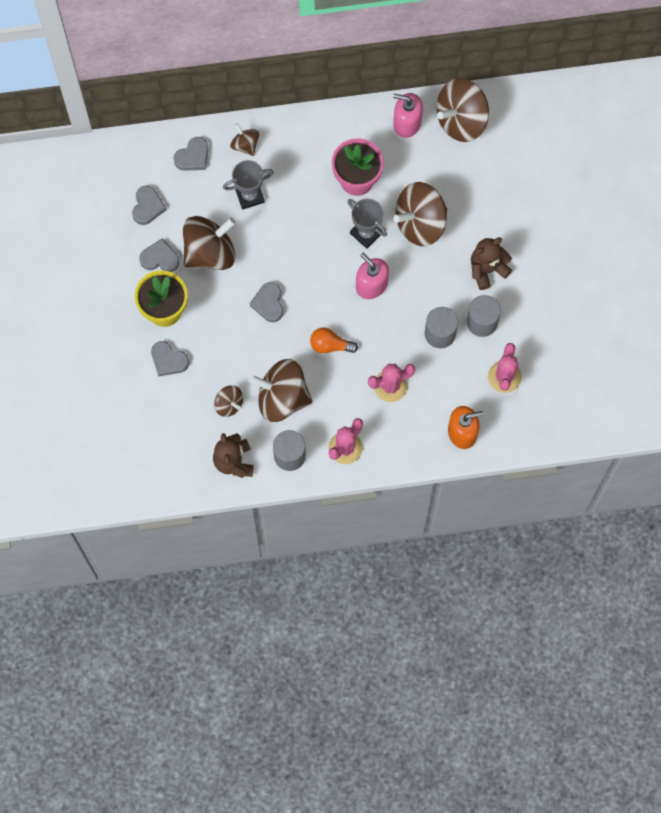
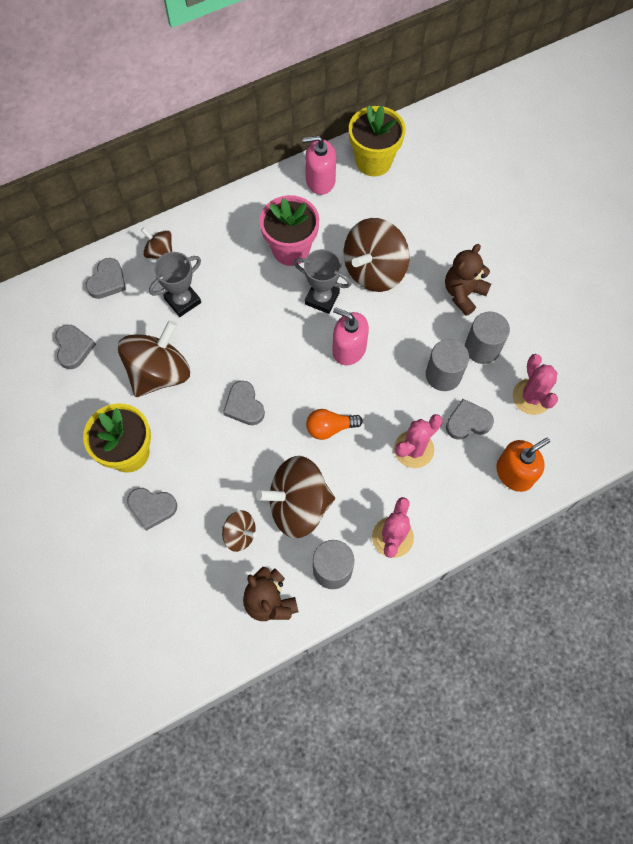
camera: 20 degrees left, 5 degrees down
(160, 258) = (105, 398): grey heart -> grey heart (467, 422)
(461, 120) = (373, 161): brown spinning top -> yellow flower pot

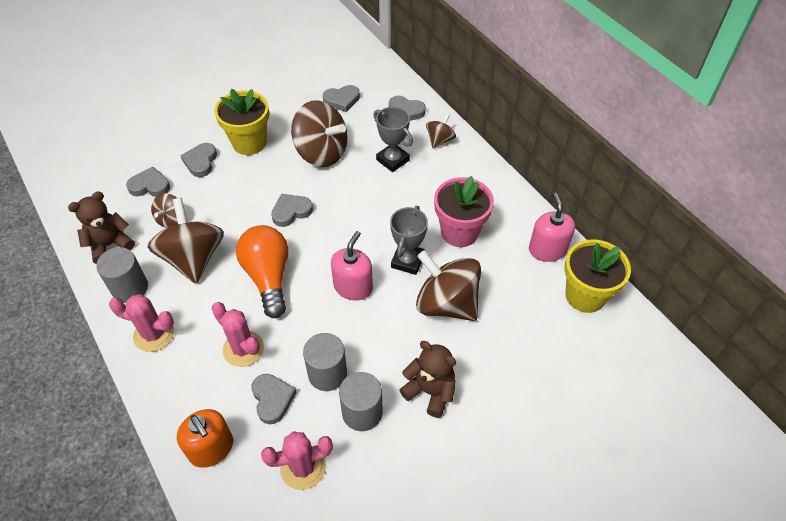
camera: 85 degrees right, 15 degrees down
(183, 565) = (150, 186): none -> grey heart
(330, 428) = (268, 277): orange light bulb -> orange light bulb, size x1.73

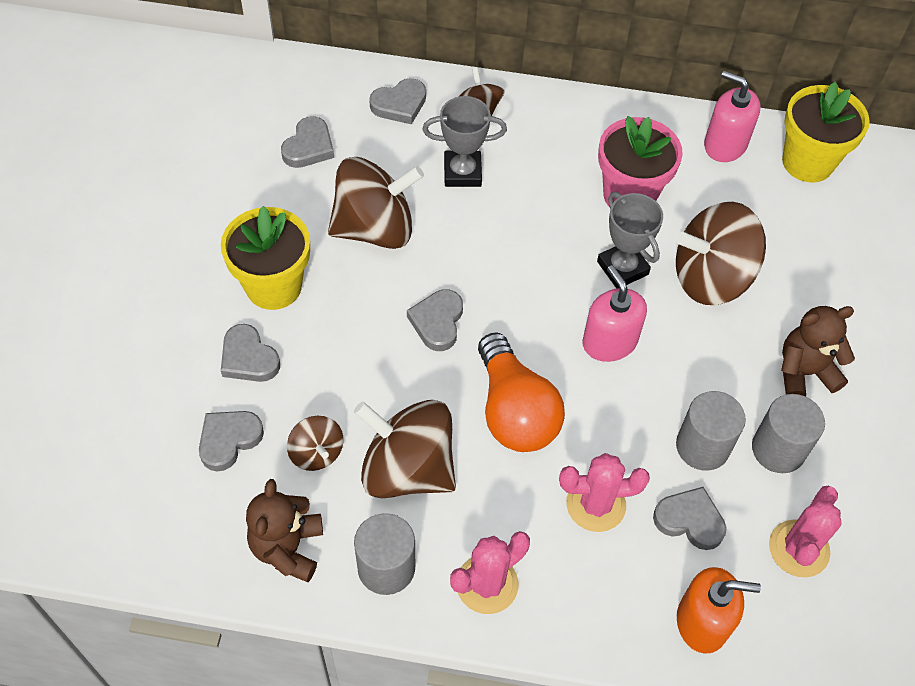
camera: 50 degrees left, 5 degrees up
(268, 277) = (514, 411): orange light bulb -> orange light bulb turned 135 degrees counterclockwise

